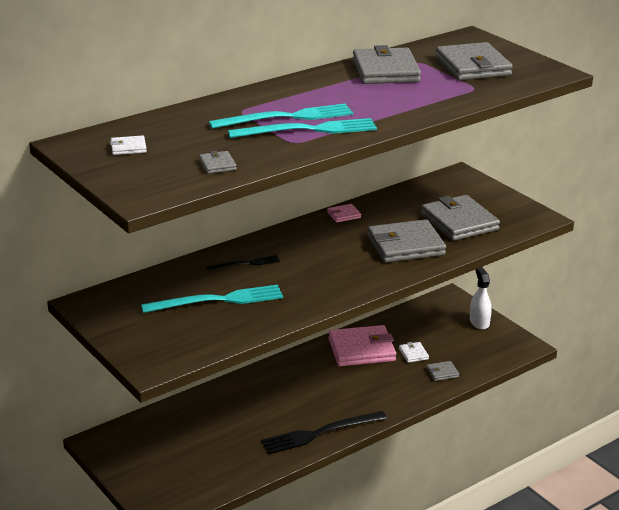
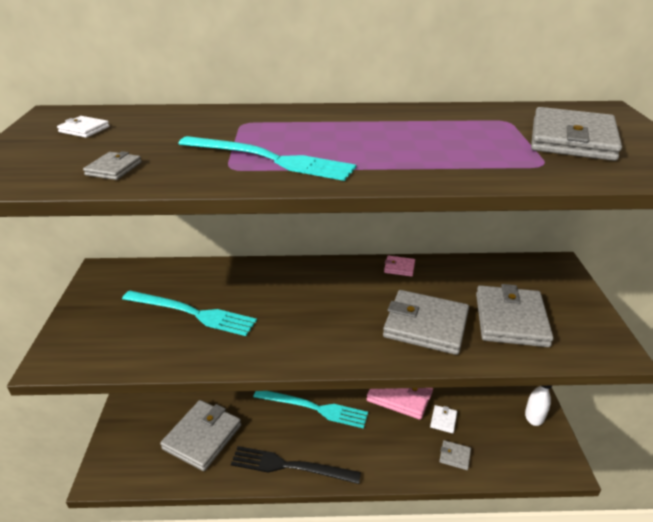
camera: 35 degrees right, 5 degrees up
(246, 263) = (260, 284): black fork -> none
(286, 117) = (272, 140): turquoise fork -> turquoise fork (314, 408)
(385, 71) = (455, 121): grey wallet -> grey wallet (202, 437)

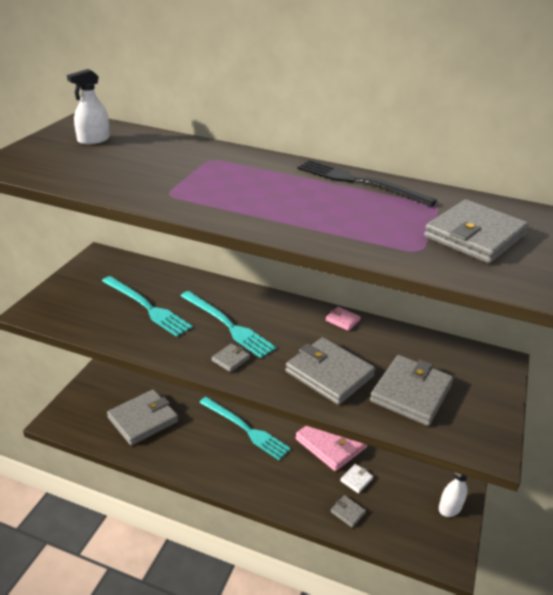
camera: 20 degrees right, 0 degrees up
(84, 129) = (93, 140): white wallet -> white spray bottle
(114, 169) = (89, 176): grey wallet -> grey wallet (231, 359)
(270, 159) = (203, 194): turquoise fork -> turquoise fork (228, 325)
(290, 466) = (200, 467): black fork -> black fork (359, 182)

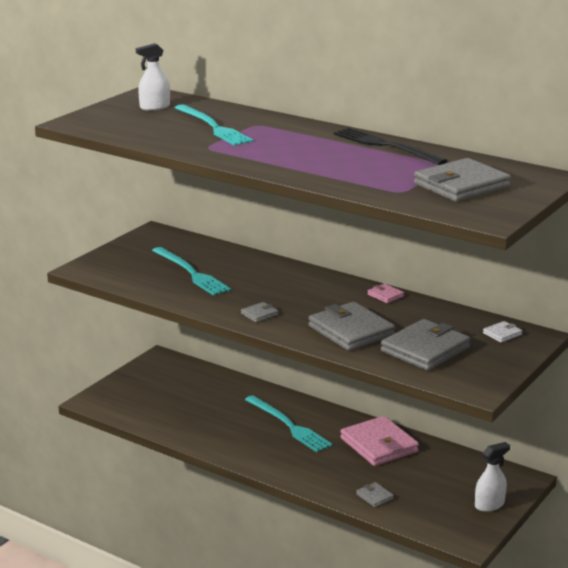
camera: 15 degrees right, 10 degrees down
(143, 419) = (181, 408): grey wallet -> none
(228, 325) = (266, 291): turquoise fork -> turquoise fork (213, 127)
(356, 479) = (395, 474): white wallet -> white wallet (502, 334)

